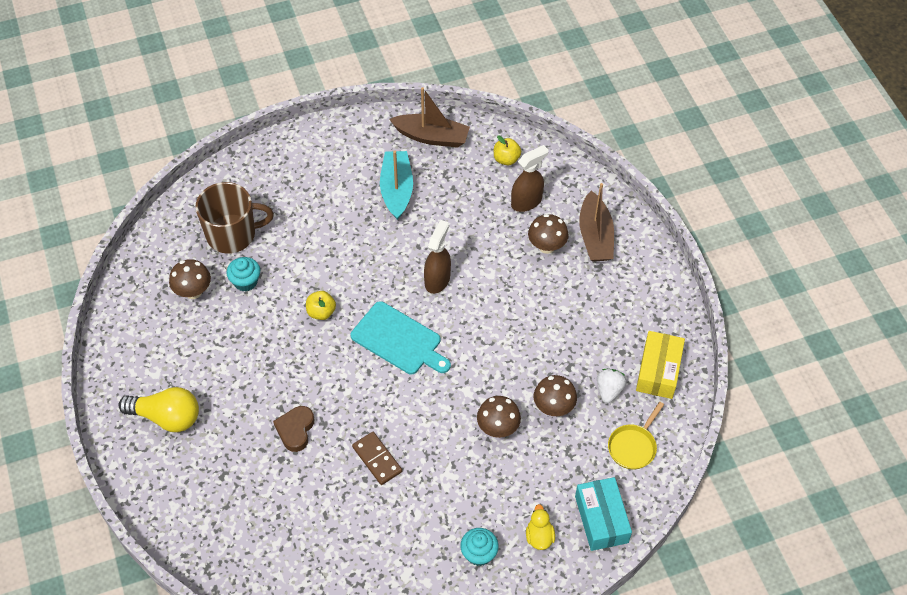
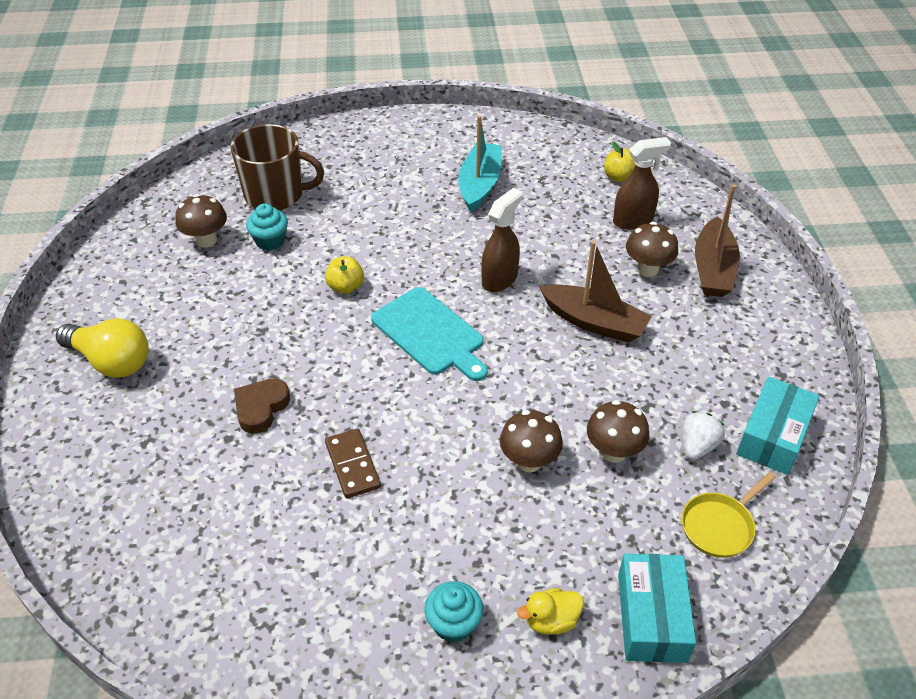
camera: 15 degrees right, 10 degrees down
(431, 137) = (536, 144): brown boat -> brown boat (594, 322)
(539, 536) = (551, 620): yellow duck -> yellow duck turned 120 degrees counterclockwise
(658, 371) = (773, 436): yellow box -> turquoise box

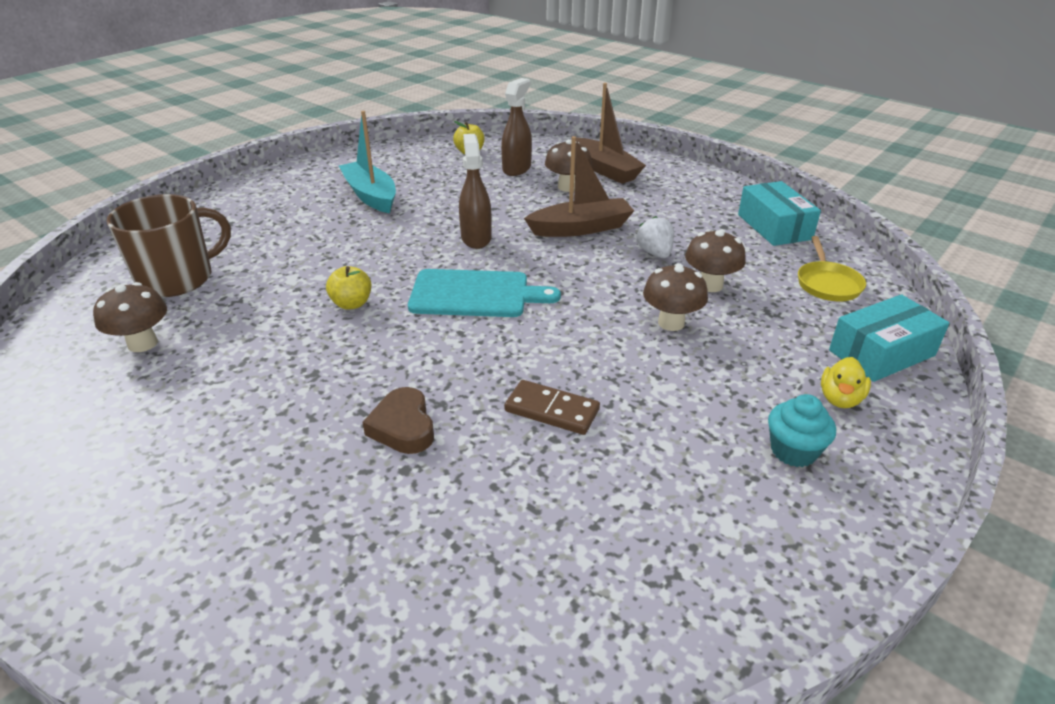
camera: 45 degrees left, 10 degrees down
(111, 361) = (162, 497): yellow light bulb -> none
(270, 241) = (222, 311): turquoise cupcake -> none
(652, 617) = (881, 353): turquoise box -> turquoise box turned 75 degrees counterclockwise
(697, 446) = (748, 254): white strawberry -> white strawberry (655, 253)

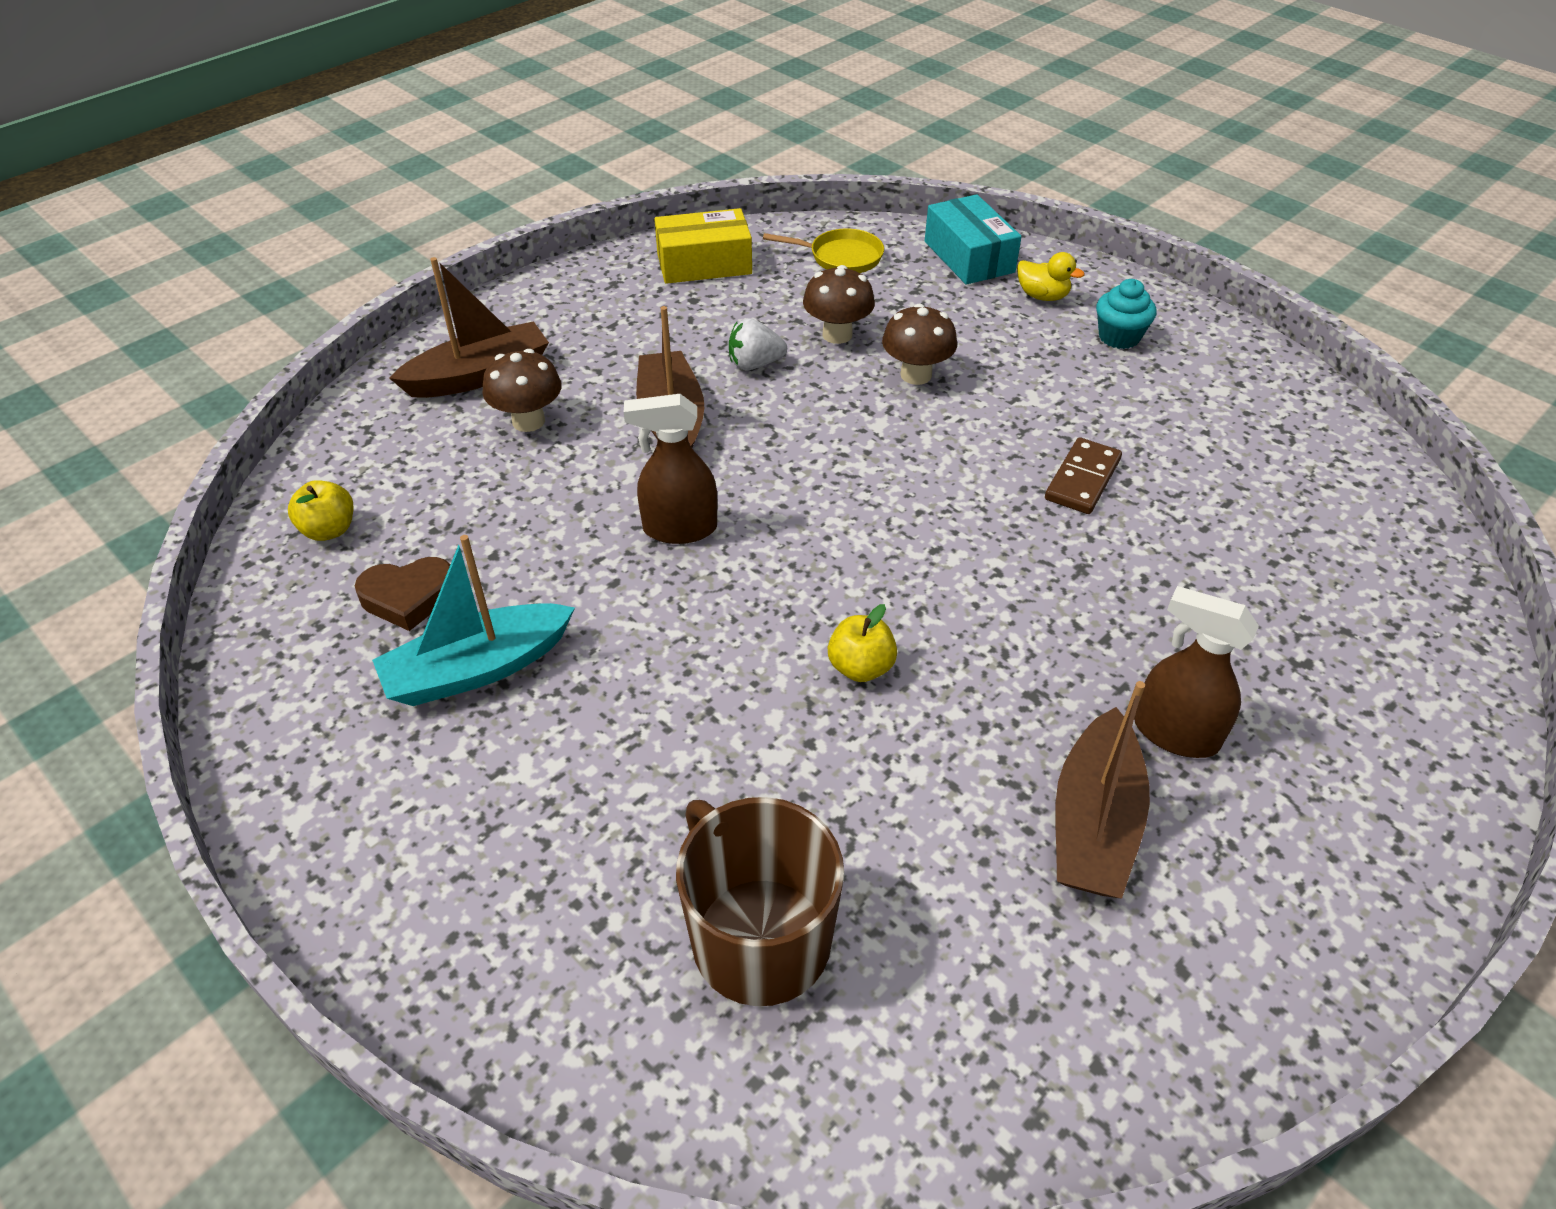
camera: 85 degrees left, 10 degrees up
(142, 343) = (970, 937): brown mushroom -> none
(198, 395) = (1093, 823): none -> brown boat
(403, 427) = (1127, 599): brown heart -> brown heart (408, 597)
(475, 294) = (842, 534): turquoise cutting board -> none
(517, 169) = (433, 472): brown spray bottle -> brown spray bottle (1174, 733)
(774, 227) = (704, 264): turquoise box -> yellow box

